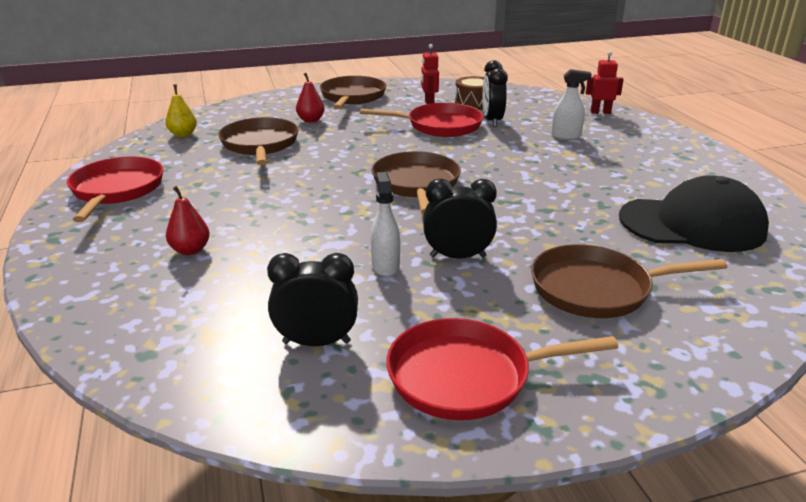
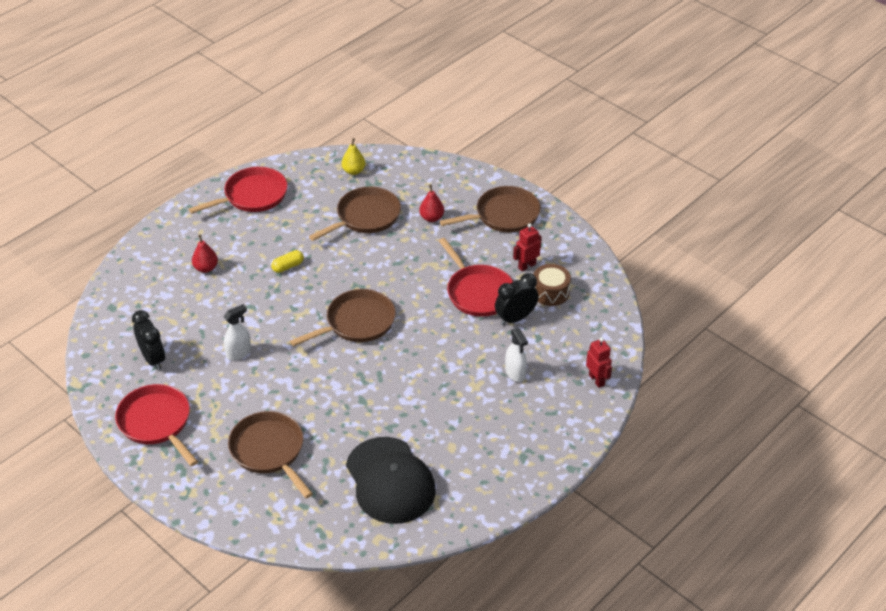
camera: 60 degrees right, 15 degrees up
(272, 198) = (288, 266): none -> yellow capsule
(458, 256) = (269, 379): black clock -> none

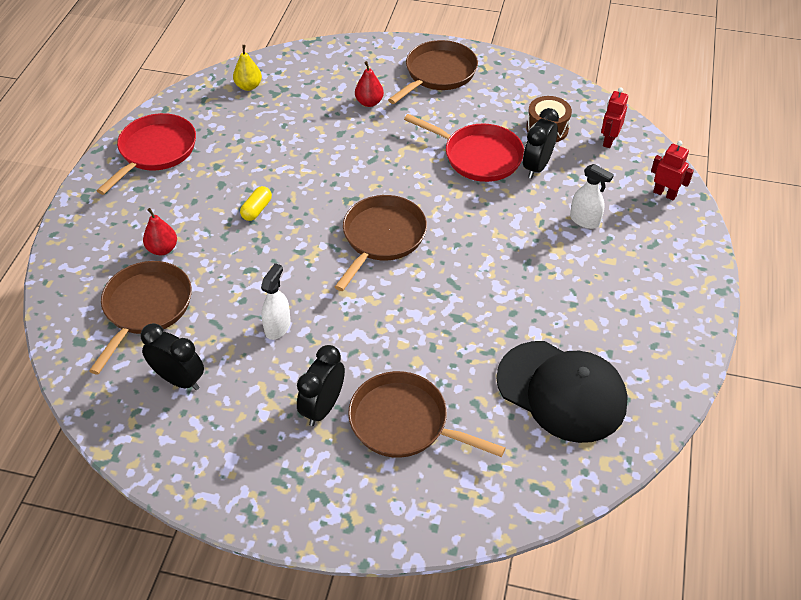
camera: 30 degrees left, 5 degrees up
(157, 423) = (244, 454): red pan -> none
(226, 417) = (323, 407): none -> black clock
(365, 217) = (299, 127): brown pan -> brown pan (146, 308)
(526, 266) = (502, 112): red robot -> red robot (608, 141)

